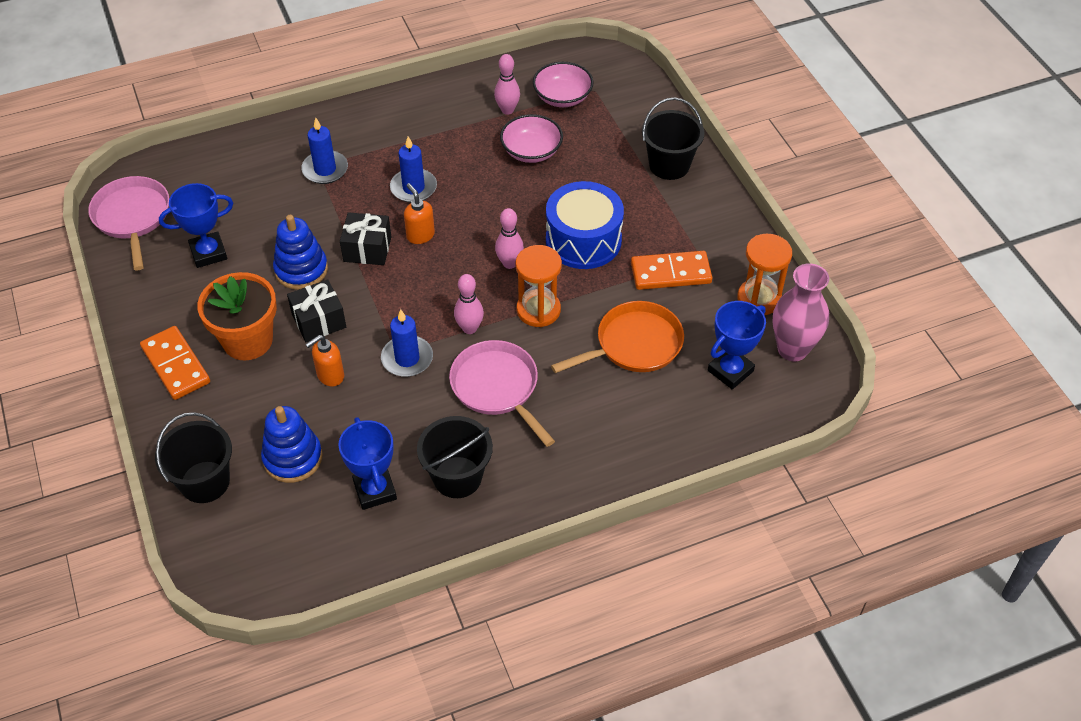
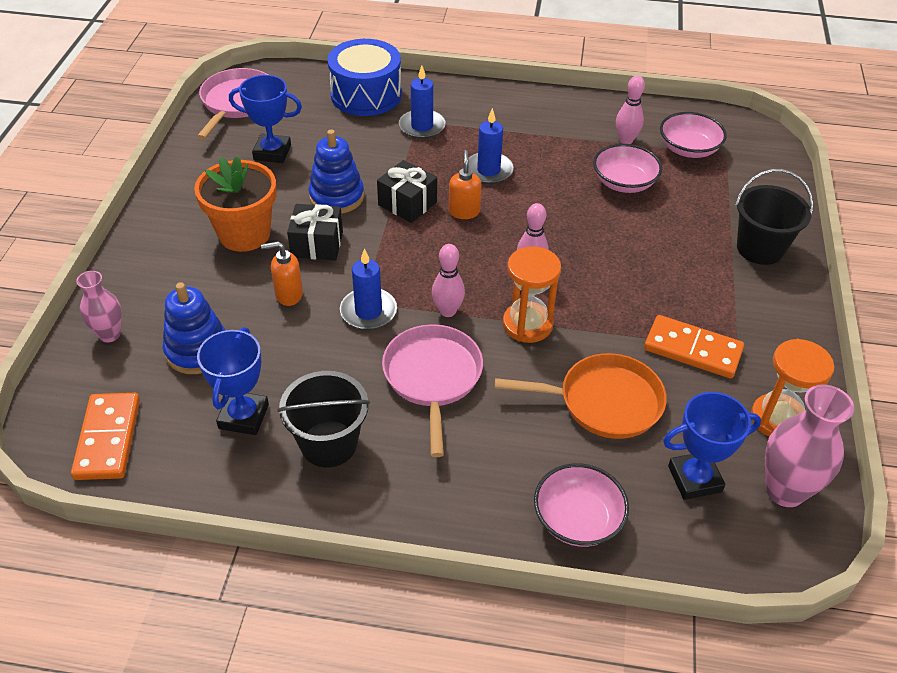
camera: 30 degrees right, 5 degrees down
(176, 365) = (171, 228): orange domino -> orange domino (108, 438)
(205, 482) = (109, 334): black bucket -> pink vase
(583, 240) = (620, 280): blue drum -> blue drum (366, 95)
(671, 439) = (577, 519): none -> pink bowl

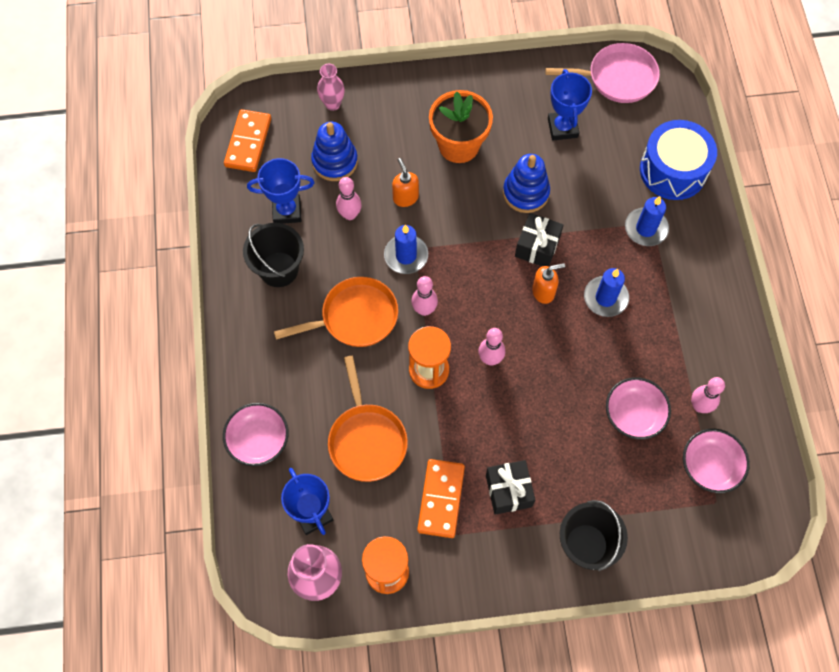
camera: 75 degrees right, 20 degrees up
(108, 438) = (248, 142): orange domino -> orange domino turned 60 degrees counterclockwise
(284, 352) = (350, 214): none -> pink bowling pin
(317, 244) = (465, 198): black gift -> black gift (508, 491)
(433, 378) = (355, 317): pink pan -> orange pan

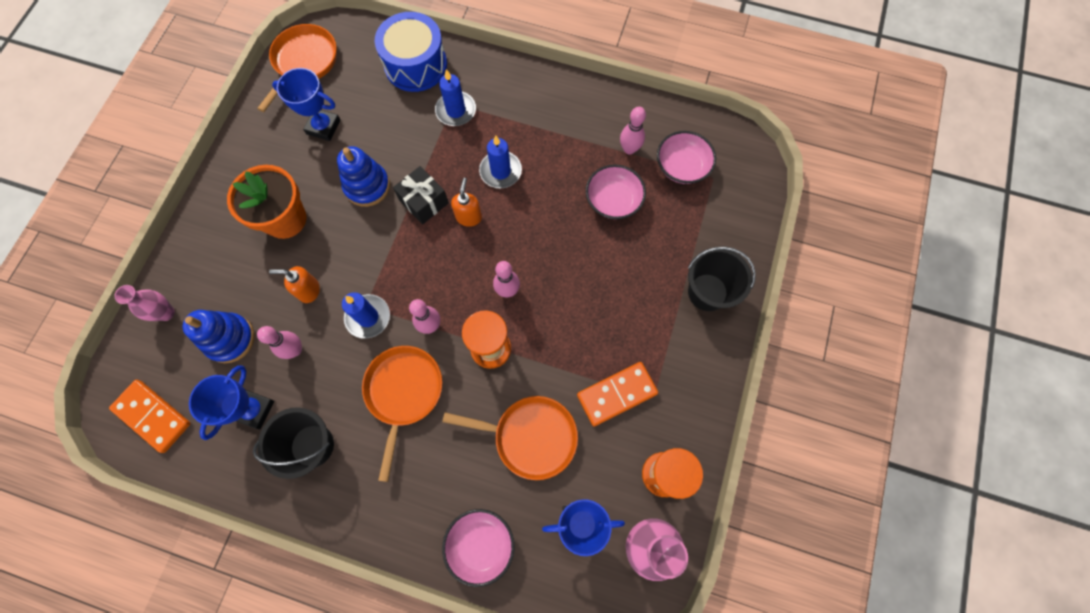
camera: 65 degrees left, 5 degrees up
(441, 499) = (616, 394): orange domino -> orange domino turned 60 degrees counterclockwise
(508, 491) = (634, 332): black gift -> none
(617, 78) = (304, 62): pink pan -> orange pan

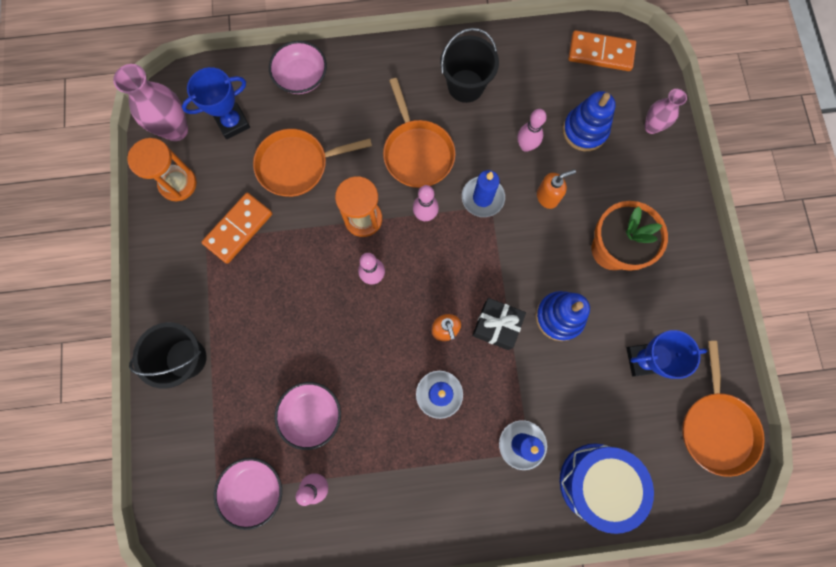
camera: 155 degrees right, 5 degrees up
(254, 410) = (527, 90): blue trophy -> none

